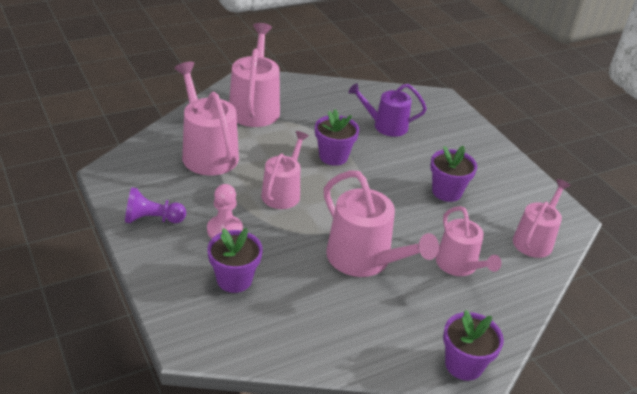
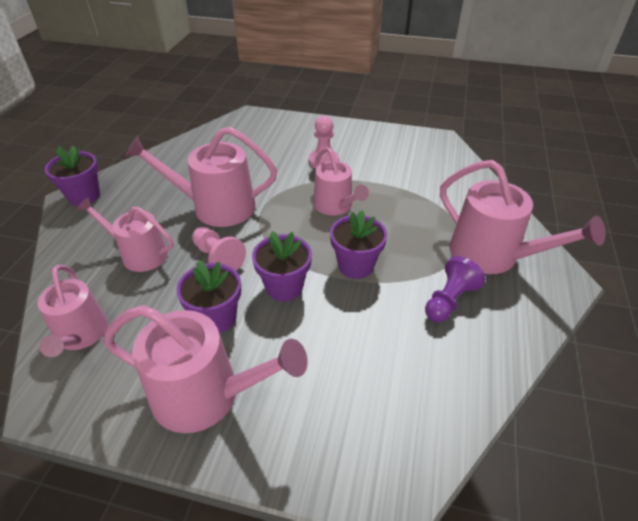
camera: 135 degrees right, 5 degrees up
(152, 219) = (367, 139): purple pawn -> purple pawn (449, 301)
(207, 152) = (429, 191): pink watering can -> pink watering can (206, 395)
(234, 279) = (274, 146): purple flower pot -> purple flower pot (284, 287)
(386, 126) = (374, 351): purple watering can -> none
(408, 221) = (218, 258): none -> pink pawn

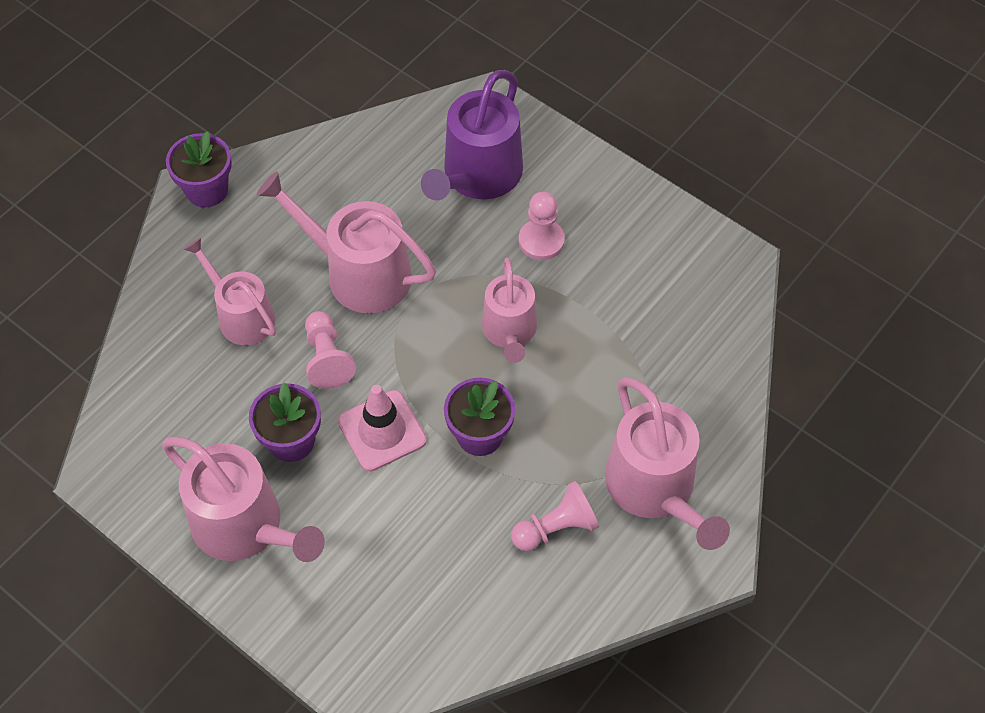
camera: 25 degrees right, 15 degrees up
(81, 335) = (149, 405): pink watering can -> none
(266, 144) = (478, 176): none -> purple watering can
(284, 287) = (382, 431): purple flower pot -> pink traffic cone
(449, 301) = (556, 528): purple pawn -> pink pawn

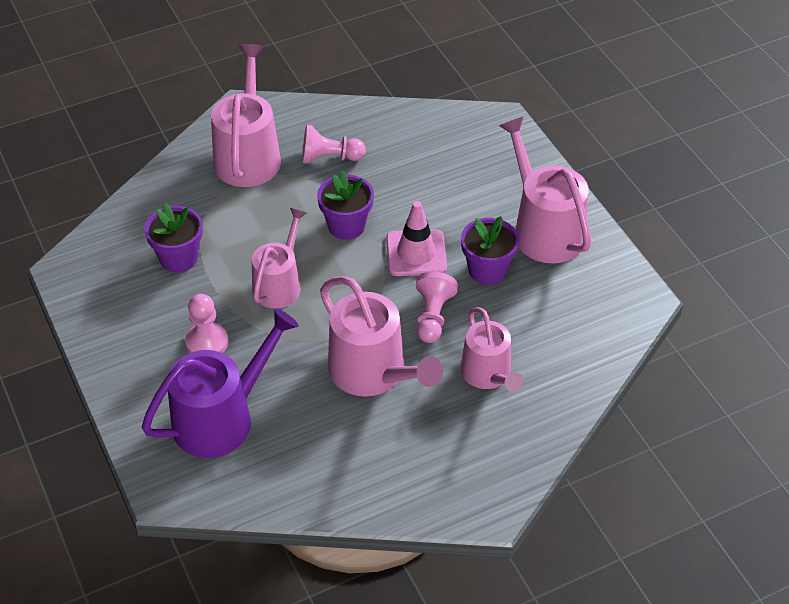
camera: 155 degrees left, 10 degrees down
(207, 190) = (475, 502): purple flower pot -> purple flower pot (179, 258)

